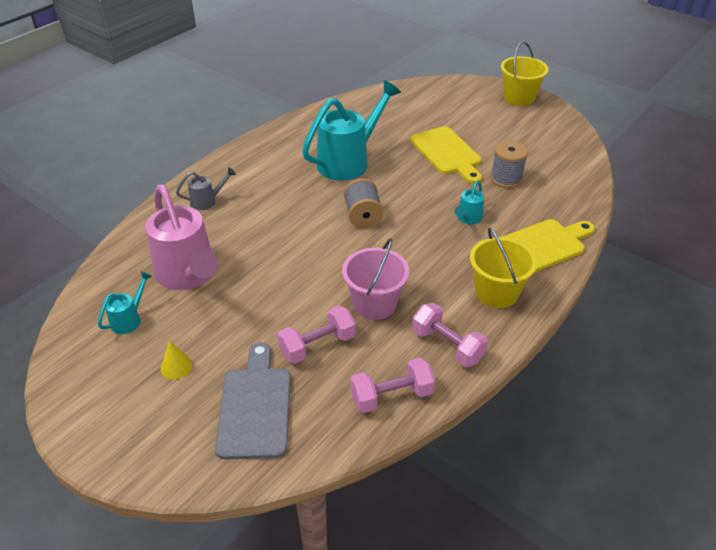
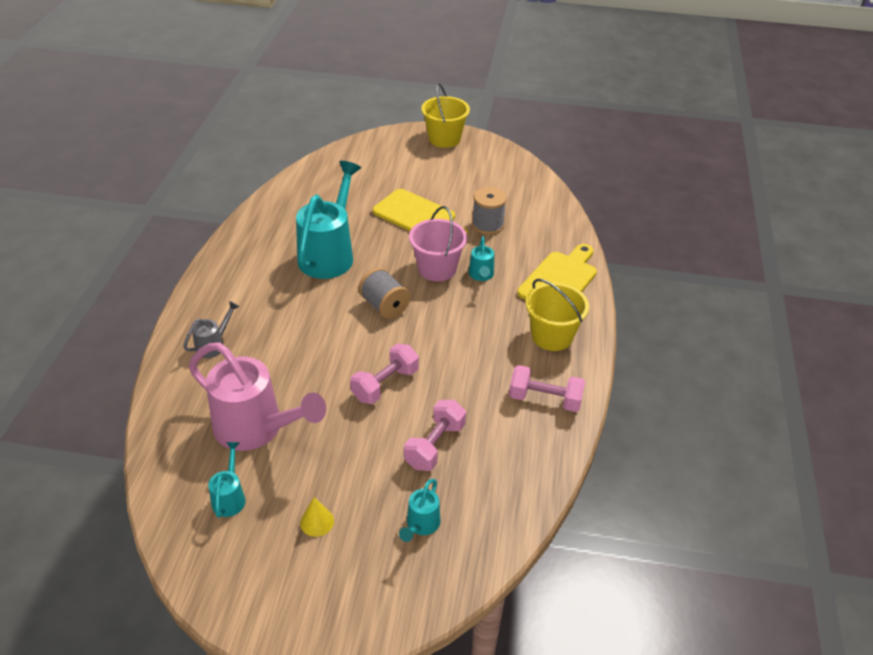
camera: 30 degrees left, 0 degrees up
(255, 407) = (421, 525): grey cutting board -> turquoise watering can
(374, 304) = (457, 386): pink bucket -> pink bucket (437, 269)
(391, 396) = (531, 463): pink dumbbell -> pink dumbbell (385, 384)

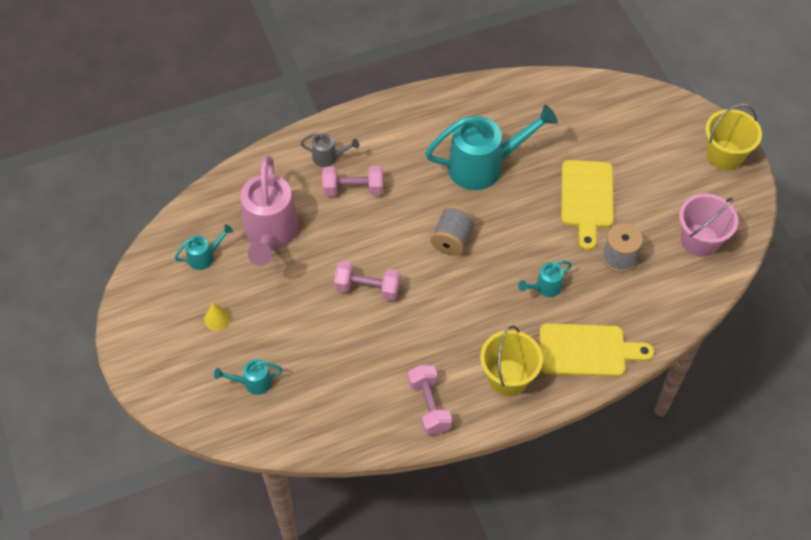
camera: 60 degrees right, 15 degrees up
(434, 445) = (329, 353): pink dumbbell -> pink dumbbell (353, 189)
(437, 269) = (527, 251): pink bucket -> pink bucket (700, 240)

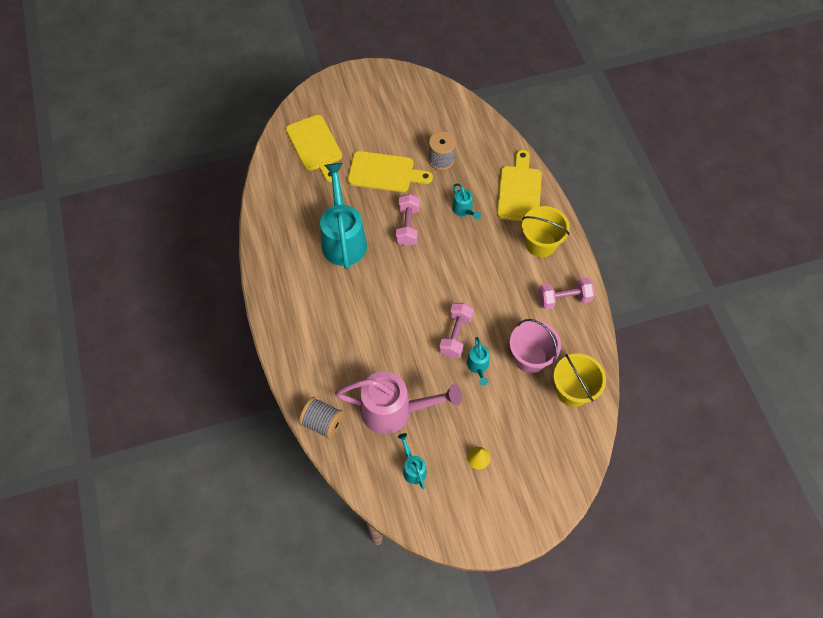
camera: 85 degrees left, 5 degrees up
(253, 383) = (542, 428): turquoise watering can -> turquoise watering can (478, 366)
(328, 157) = (316, 358): grey watering can -> none
(353, 189) = (354, 340): pink dumbbell -> pink dumbbell (408, 226)
(452, 239) = (413, 269): grey spool -> grey spool (323, 422)
(612, 124) = (315, 146): none -> yellow cutting board
(700, 240) = (430, 109): pink bucket -> pink bucket (530, 357)
(724, 155) = (356, 81): yellow bucket -> yellow bucket (573, 390)

